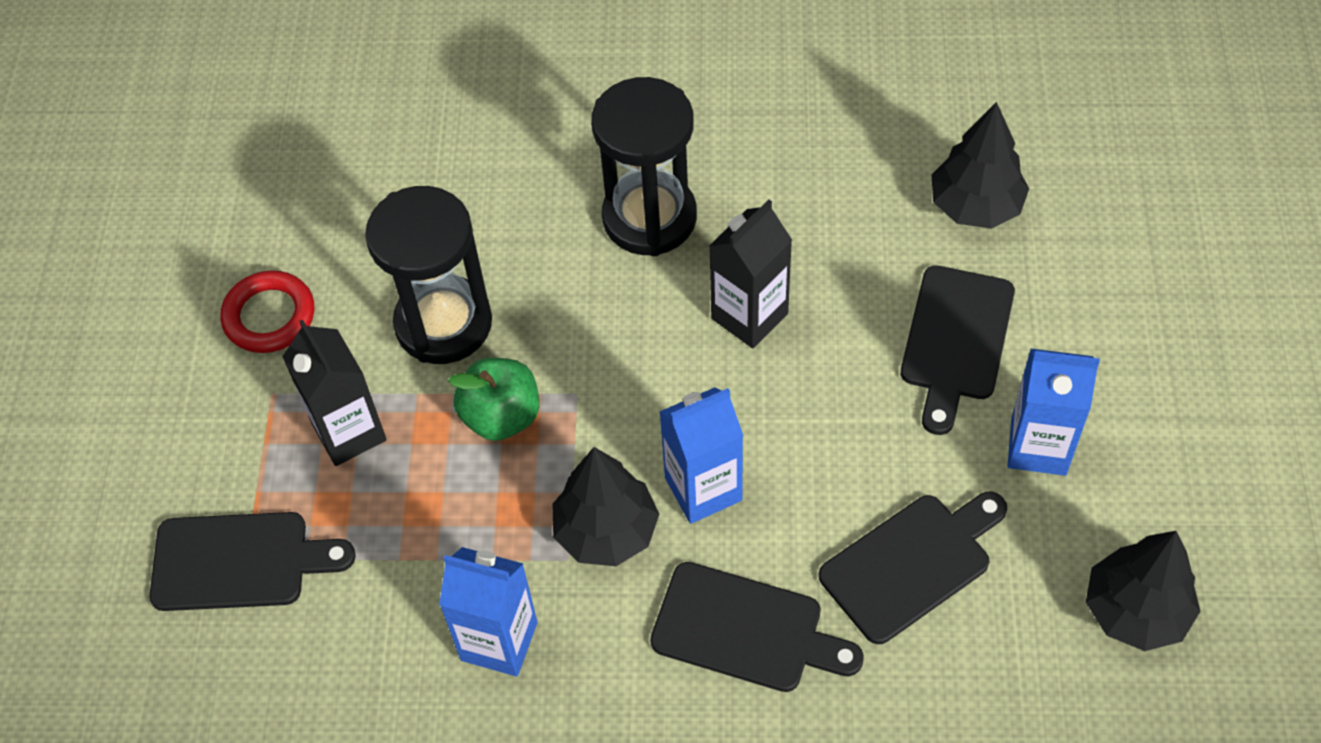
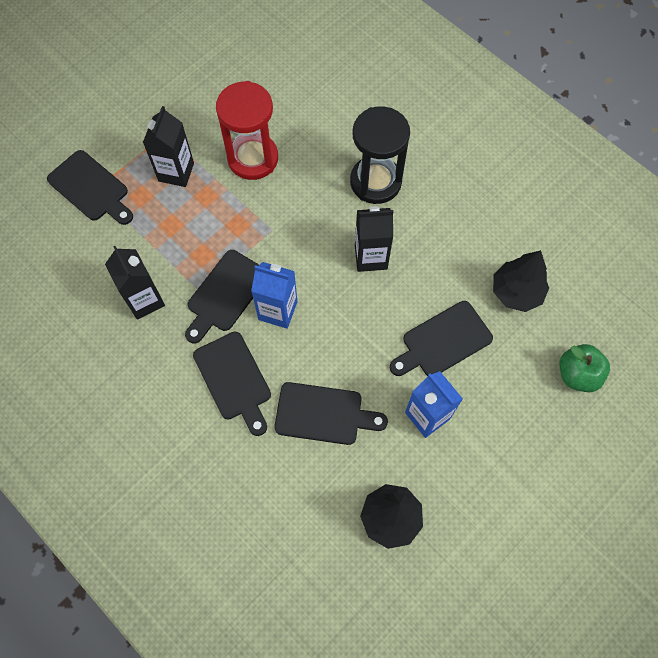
camera: 40 degrees right, 10 degrees up
(269, 316) = (195, 101): red ring -> none
(443, 323) = (253, 158): black hourglass -> red hourglass
(499, 641) = (145, 300): blue carton -> black carton
(501, 416) = (235, 214): green apple -> green apple (577, 374)
(606, 531) = (225, 294): black tree -> black cutting board

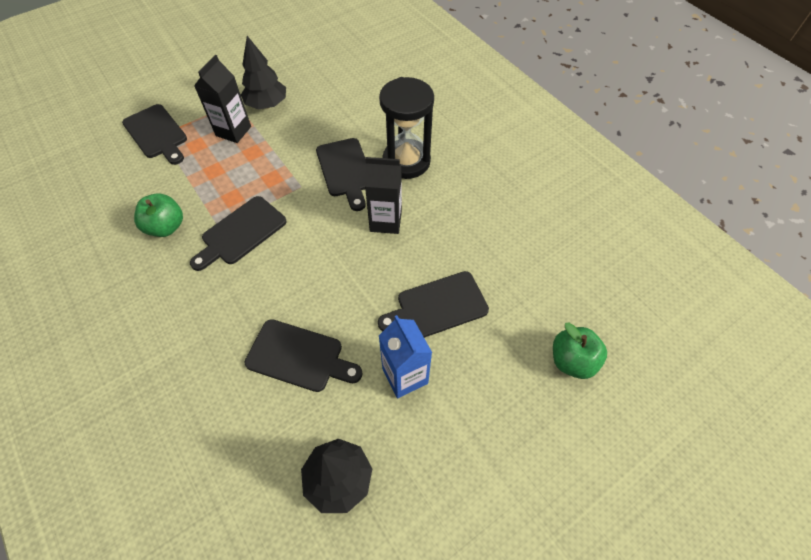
camera: 10 degrees right, 10 degrees down
(145, 300) = (166, 227): black carton -> green apple
(234, 380) = (222, 309): black cutting board -> black cutting board (345, 170)
(253, 158) = (303, 129): red hourglass -> none
(278, 310) = (284, 254): blue carton -> none
(516, 292) = (520, 272): black tree -> black tree (267, 105)

